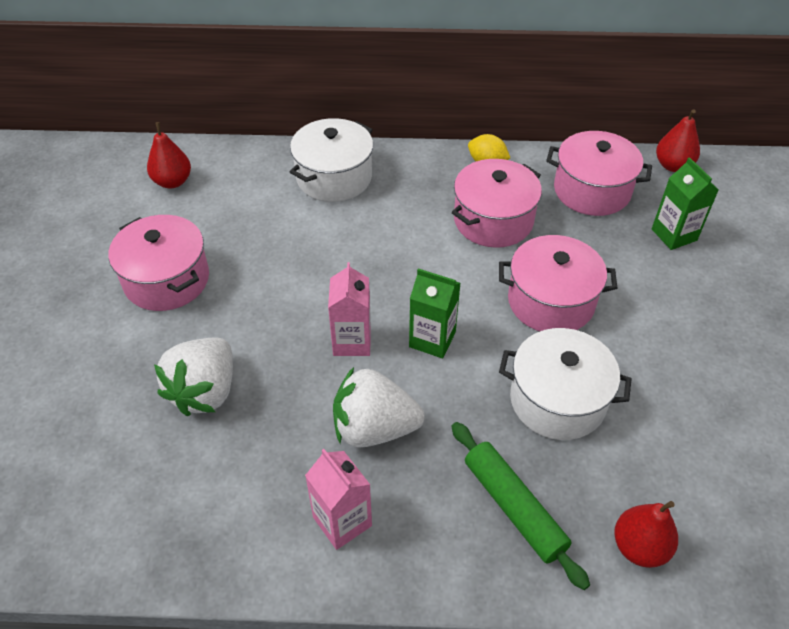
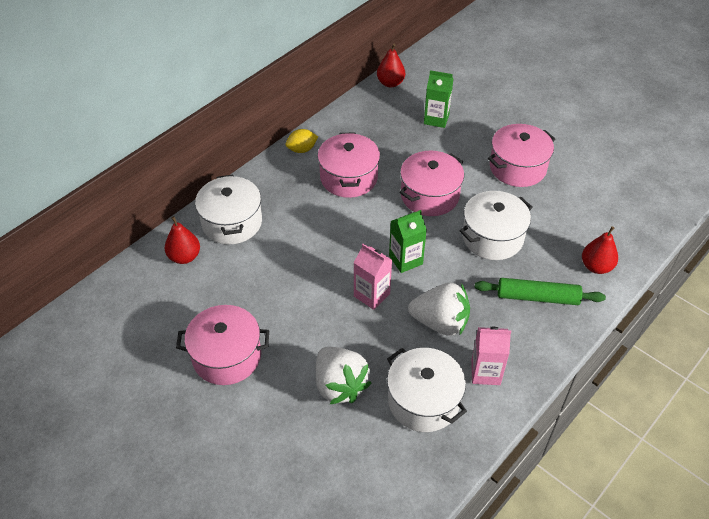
camera: 50 degrees left, 0 degrees up
(173, 182) = (136, 304): red pear -> red pear (184, 257)
(247, 482) = (423, 401): none -> white pot
(374, 428) = (440, 322): white strawberry -> white strawberry turned 120 degrees counterclockwise
(592, 190) = (372, 125): pink pot -> pink pot (517, 167)

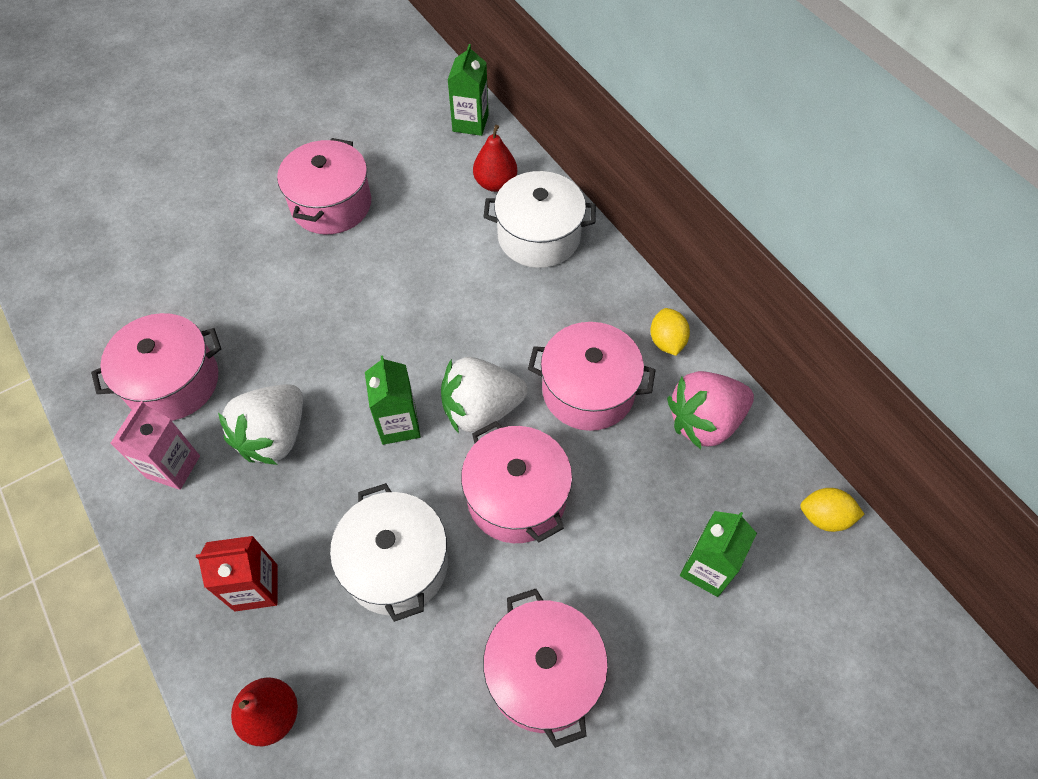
camera: 105 degrees right, 10 degrees up
(118, 287) = (470, 123): none -> green carton
(340, 385) = (239, 301): white strawberry -> white strawberry (481, 409)
(351, 128) = (704, 422): none -> pink strawberry
(371, 295) = (355, 366): pink carton -> none
(390, 83) = (824, 517): red pear -> yellow lemon
(423, 401) = (173, 382): white pot -> pink pot
(537, 297) = (256, 587): green rolling pin -> red carton

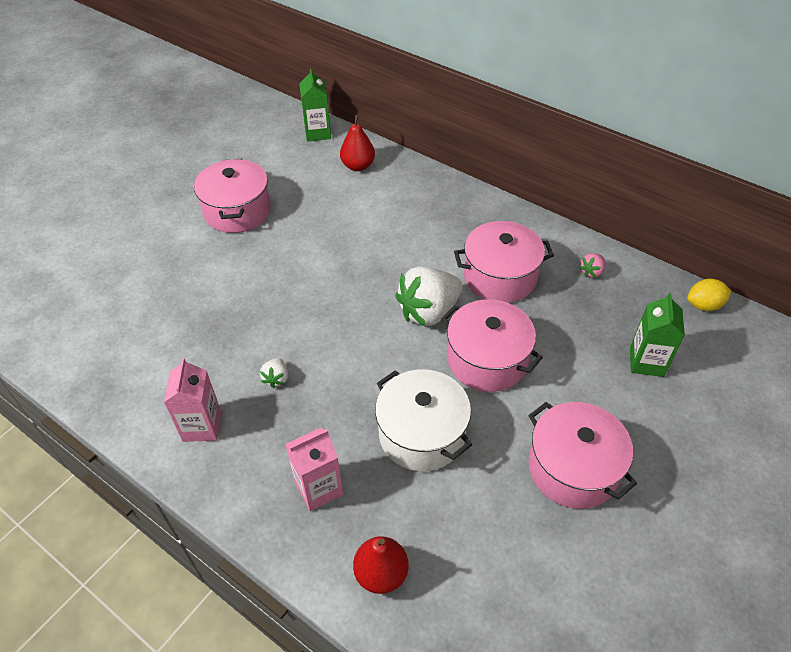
camera: 20 degrees left, 10 degrees down
(173, 382) = (169, 367): pink pot -> none
(256, 587) = (318, 488): red carton -> pink carton
(274, 436) = (276, 378): white strawberry -> white strawberry, size x0.44
(398, 424) = (371, 340): green carton -> none
(539, 236) = (409, 191): white pot -> none
(666, 341) = (537, 231): yellow lemon -> none
(704, 422) = (591, 272): pink strawberry -> pink strawberry, size x0.44

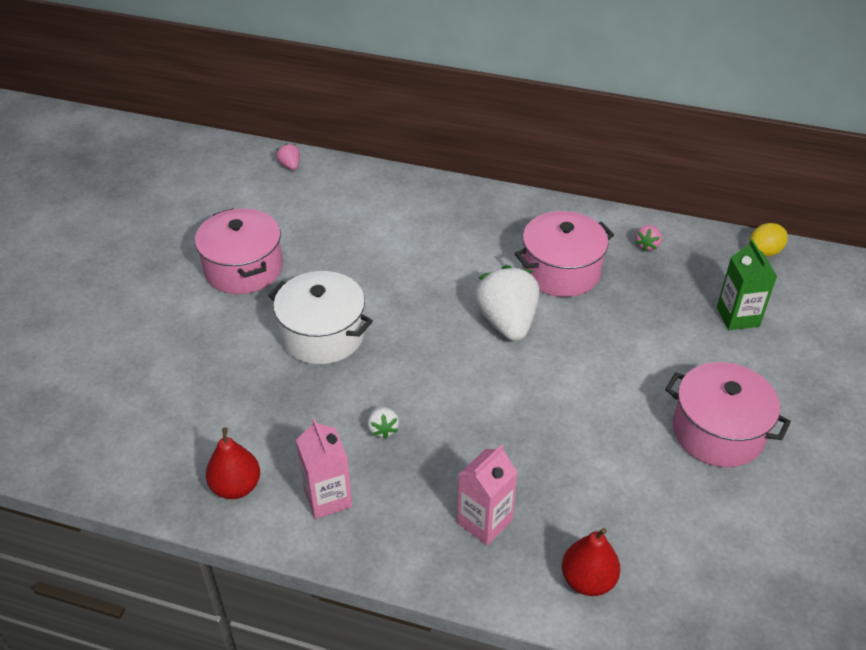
camera: 20 degrees left, 5 degrees down
(317, 133) = (290, 166): green carton -> pink strawberry
(358, 166) = (354, 192): red pear -> red pear (236, 487)
(422, 434) = (560, 441): white pot -> white pot (322, 335)
(429, 312) = (507, 322): white strawberry -> white strawberry turned 135 degrees clockwise
(487, 360) = (588, 354): pink pot -> none

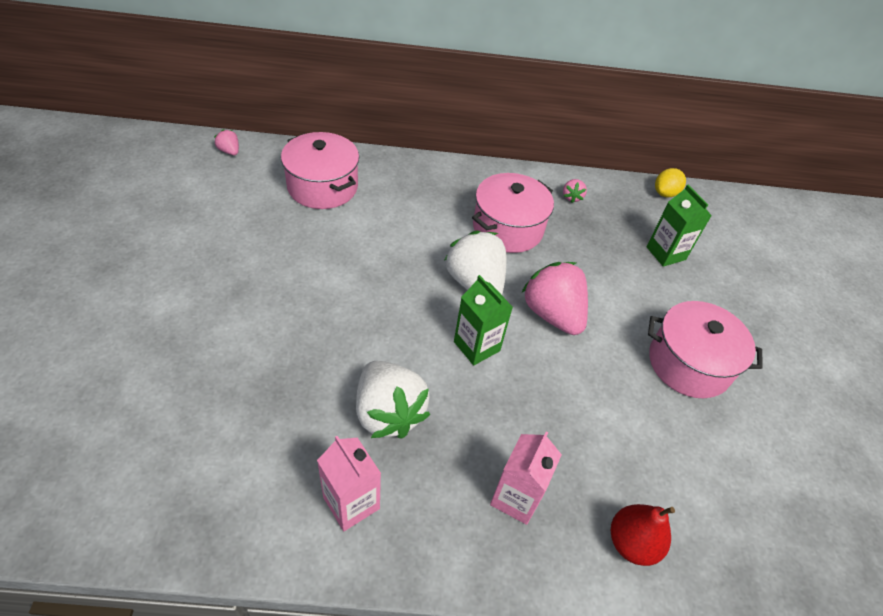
camera: 20 degrees left, 5 degrees up
(236, 487) = (248, 509): red pear -> none
(243, 268) = (204, 259): pink pot -> pink pot (322, 187)
(322, 335) = (302, 319): white pot -> none
(383, 429) = (388, 413): white strawberry -> white strawberry, size x2.26
(489, 382) = (476, 346): none -> green carton
(581, 363) = (552, 314): none -> pink strawberry

